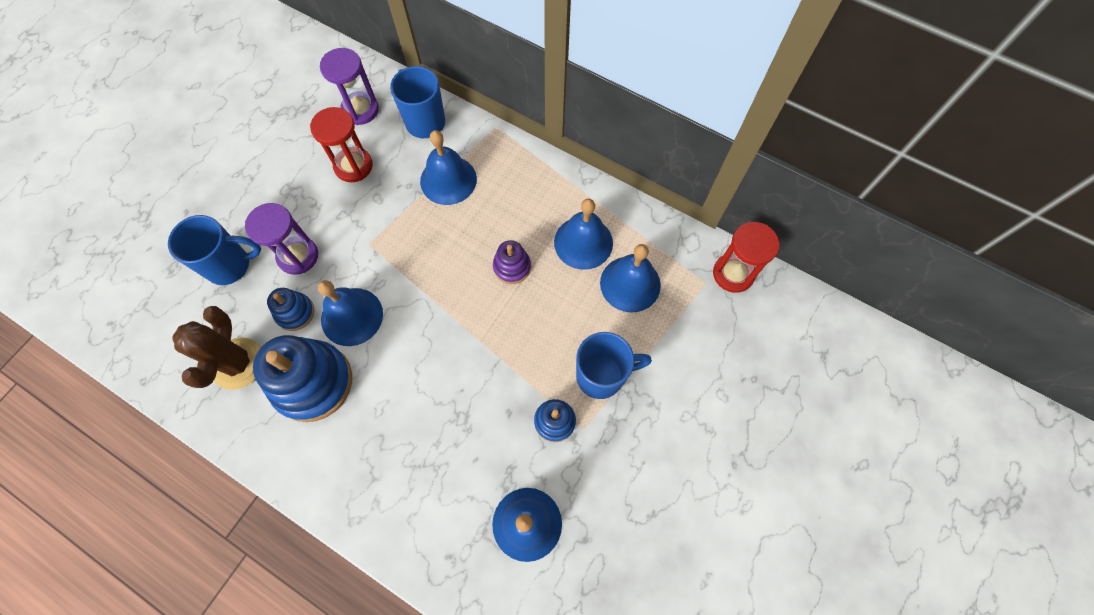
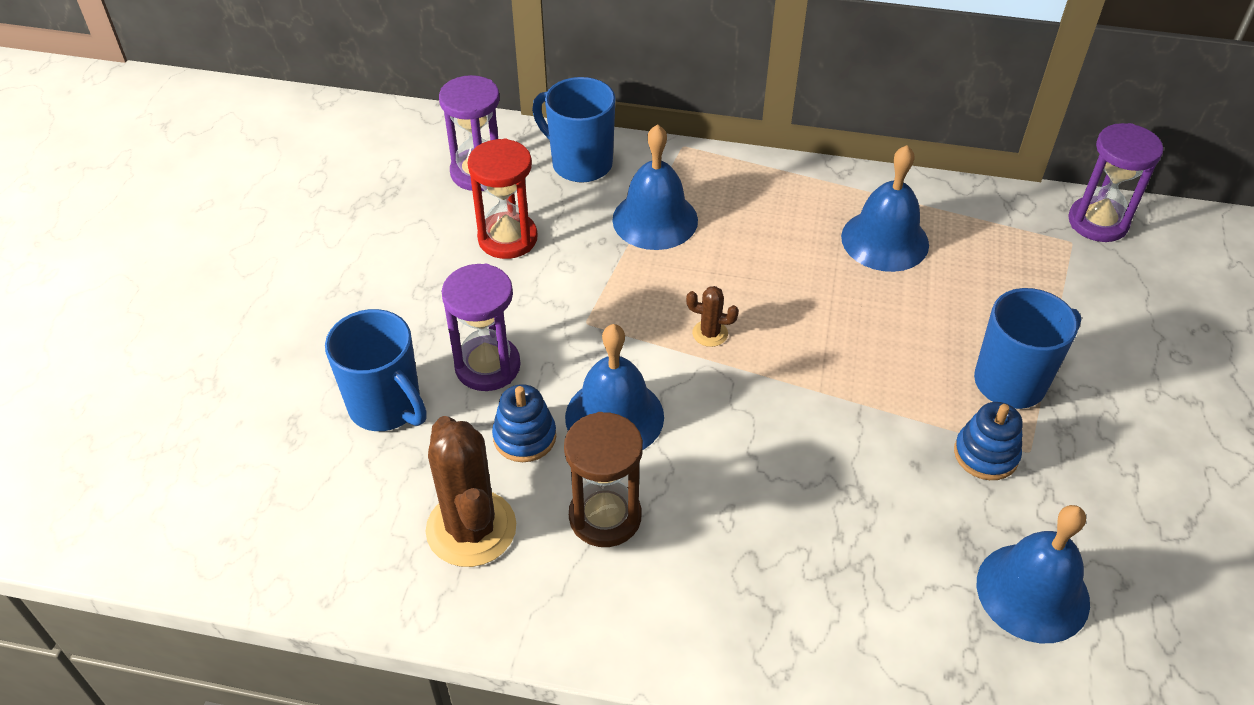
camera: 20 degrees left, 20 degrees down
(230, 265) = (386, 407): blue mug -> blue mug turned 75 degrees clockwise
(313, 382) = (605, 517): blue stacking toy -> brown hourglass
(437, 276) = (710, 333): none -> brown cactus
(512, 267) = (807, 293): purple stacking toy -> none
(630, 284) = (977, 268): blue bell -> none
(733, 274) = (1098, 222): red hourglass -> purple hourglass

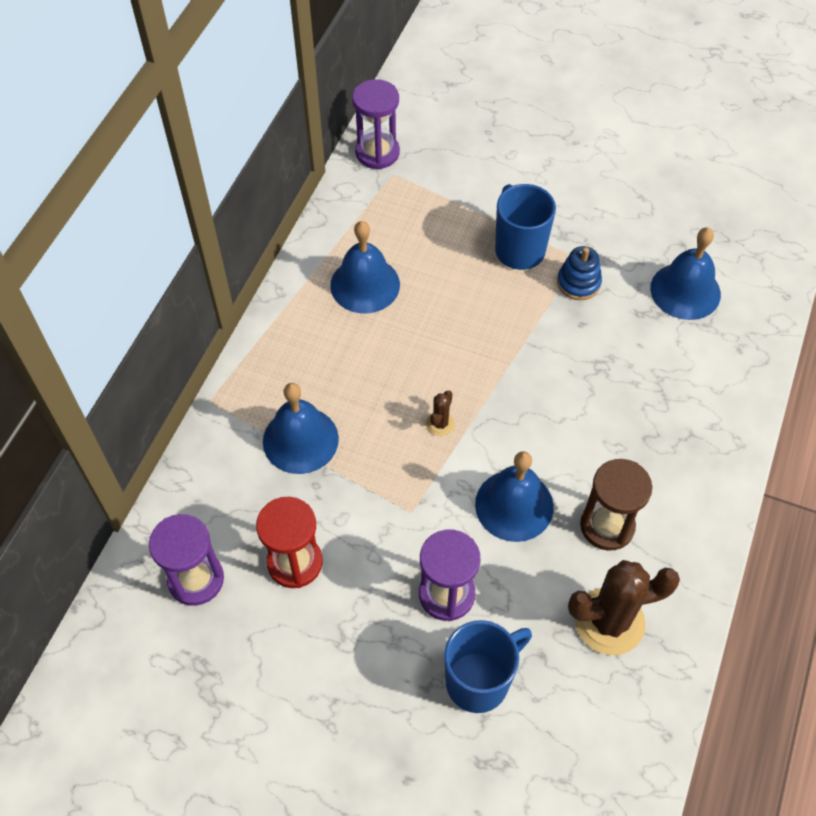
camera: 80 degrees left, 10 degrees up
(524, 437) = (525, 573): blue stacking toy -> none
(580, 163) = (209, 489): blue mug -> none

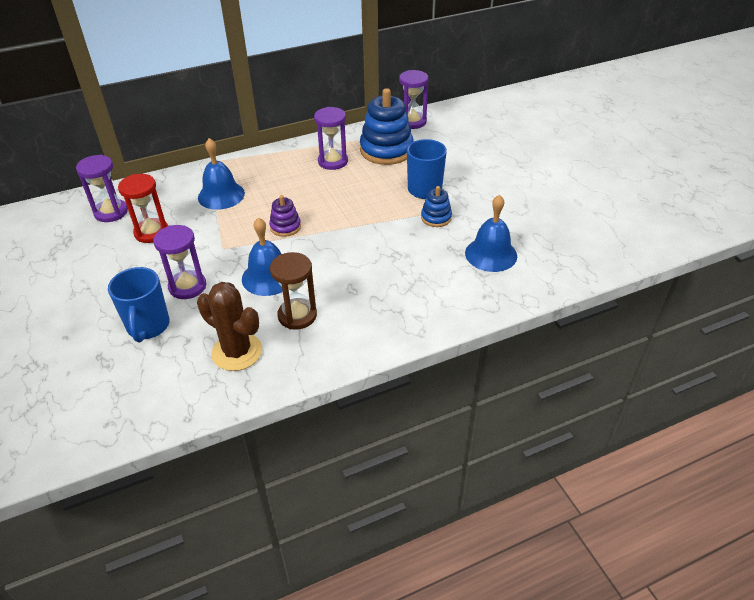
camera: 45 degrees right, 15 degrees down
(365, 285) = (333, 161): blue bell -> purple hourglass
(404, 221) = (386, 150): none -> blue stacking toy
(440, 424) = (285, 227): brown cactus -> purple stacking toy
(479, 680) = (148, 327): blue mug -> blue mug turned 75 degrees clockwise

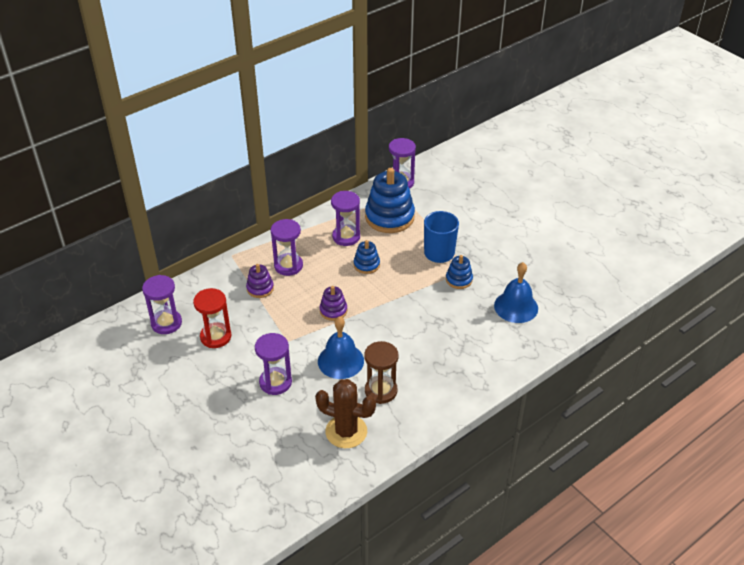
camera: 15 degrees left, 0 degrees up
(148, 327) = (261, 424): blue mug -> none
(221, 195) = (260, 288): blue bell -> purple stacking toy
(260, 179) = (288, 266): none -> purple hourglass
(342, 189) = (366, 265): none -> blue stacking toy

